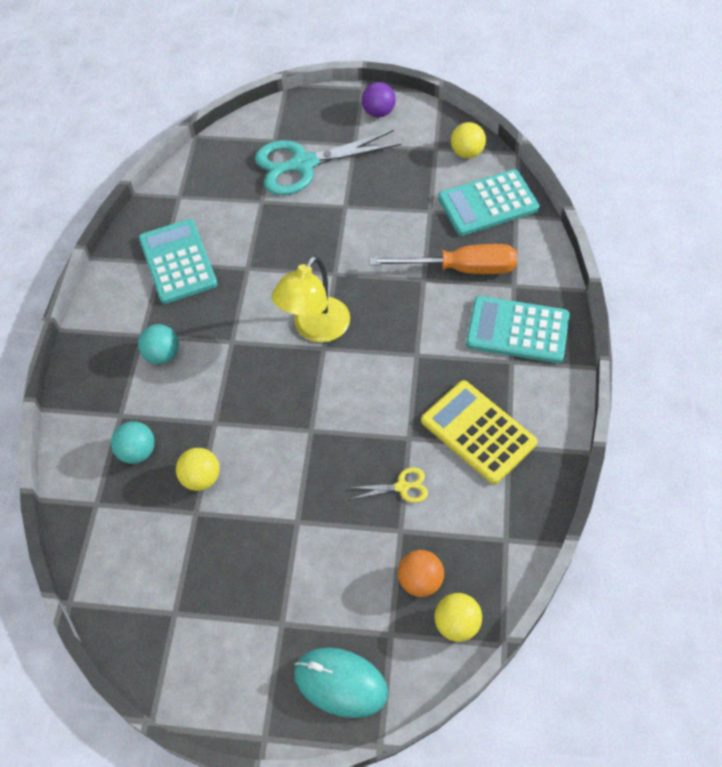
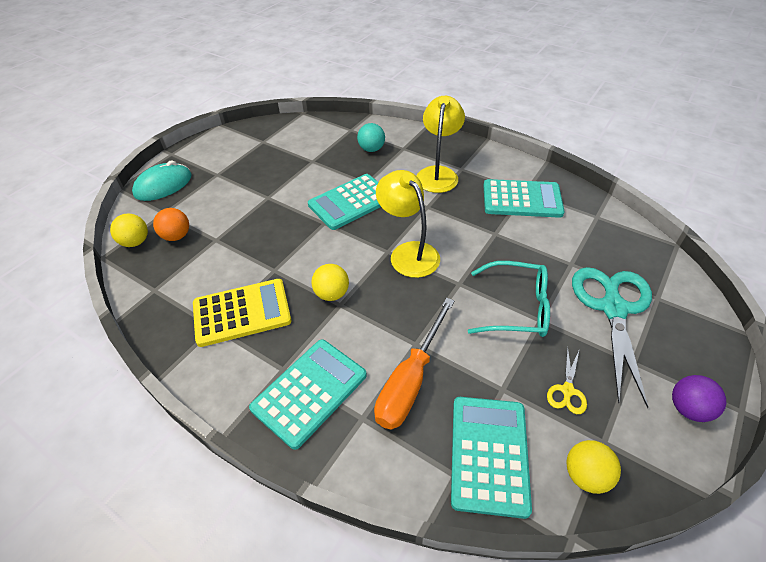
camera: 115 degrees right, 10 degrees down
(162, 354) = (438, 173): turquoise ball -> yellow lamp
(201, 478) = (332, 168): yellow ball -> yellow ball (332, 294)
(261, 421) = (351, 202): none -> turquoise calculator
(340, 225) = (516, 307): none -> turquoise glasses
(402, 487) = (242, 252): yellow scissors -> yellow scissors (567, 390)

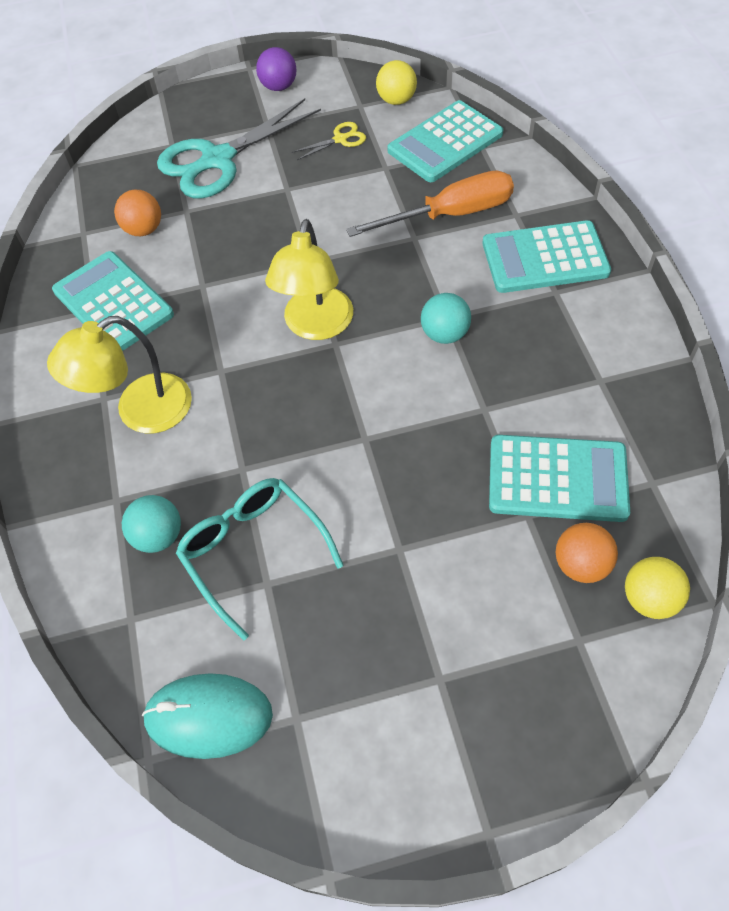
camera: 135 degrees left, 10 degrees up
(163, 185) = (549, 724): turquoise mouse -> turquoise mouse (208, 716)
(242, 312) = (559, 377): yellow calculator -> none
(332, 294) = (445, 334): yellow ball -> turquoise ball
(351, 202) = (299, 448): turquoise calculator -> turquoise calculator (557, 479)
(516, 307) = (291, 209): turquoise glasses -> turquoise glasses (253, 552)
(572, 238) = (144, 229): none -> orange ball

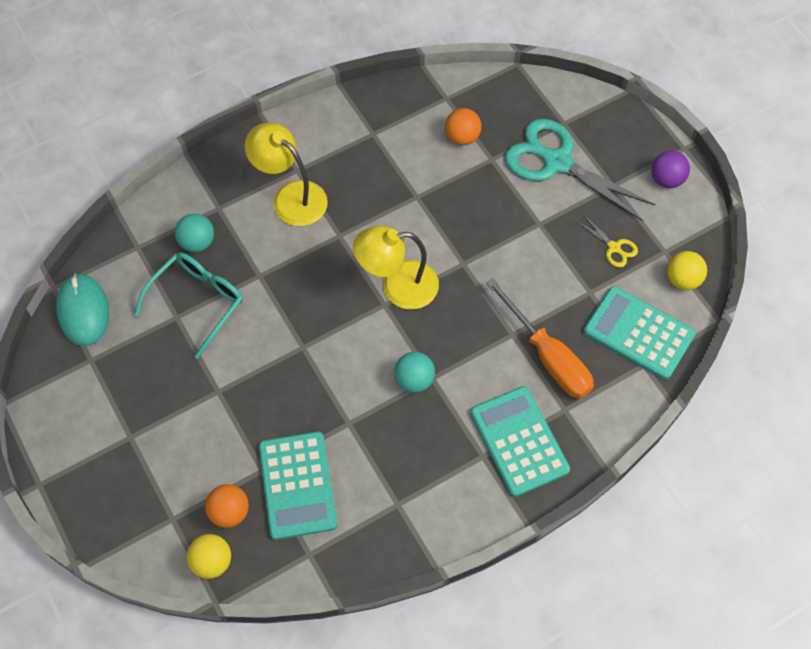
camera: 70 degrees right, 5 degrees up
(113, 303) = (383, 144): turquoise calculator -> none

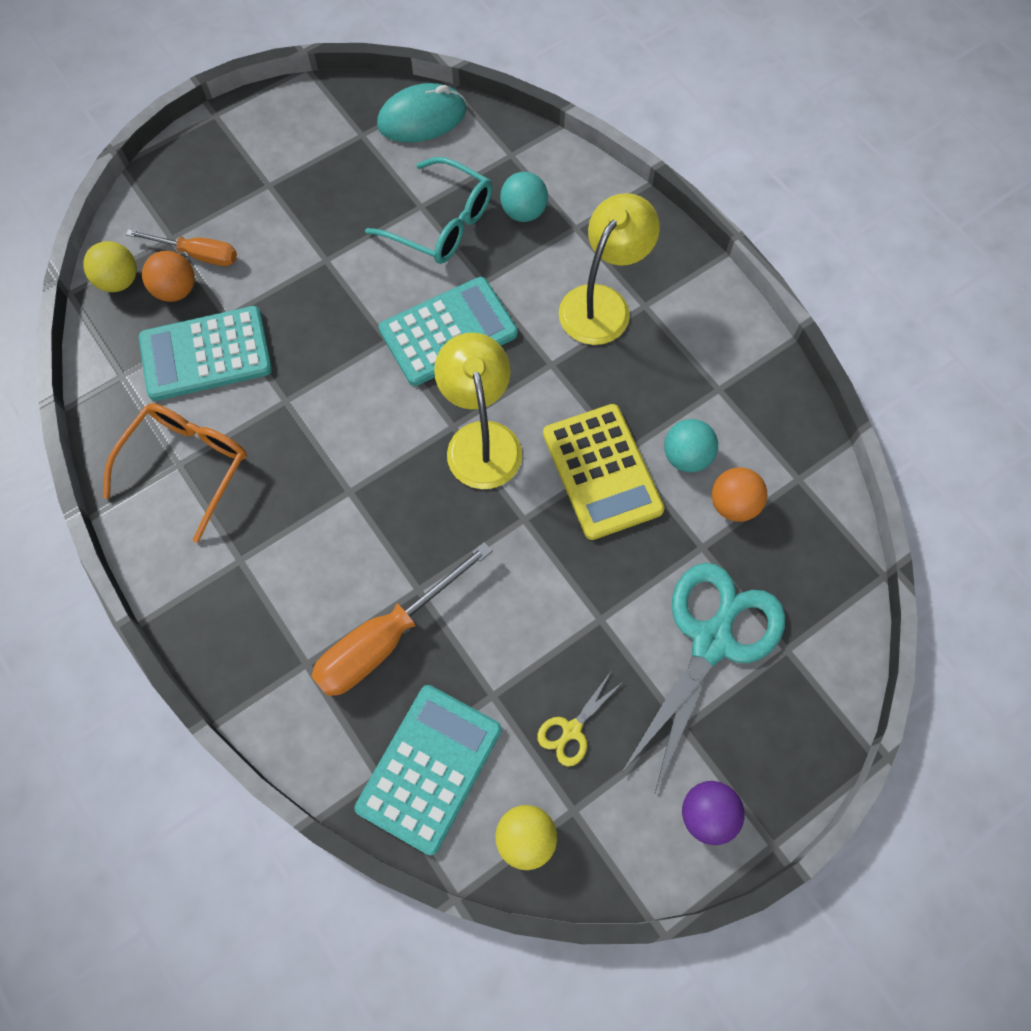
camera: 85 degrees right, 5 degrees up
(195, 495) = (198, 254): none -> orange screwdriver
(400, 497) = (187, 466): none -> orange glasses
(414, 380) = (345, 470): turquoise ball -> turquoise ball (686, 456)
(431, 211) = (602, 471): none -> yellow calculator
(519, 441) = (260, 604): turquoise calculator -> turquoise calculator (448, 332)

